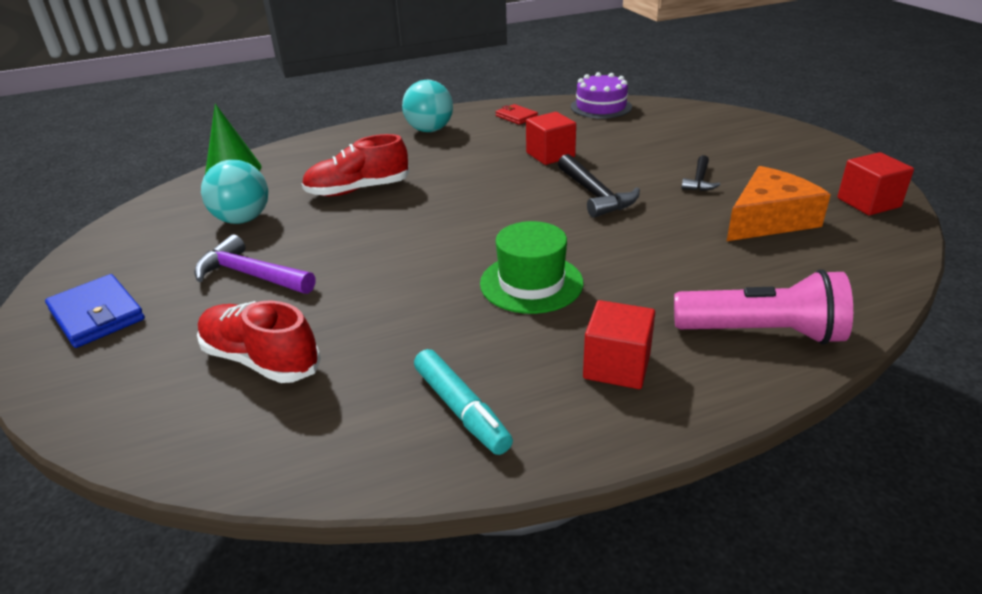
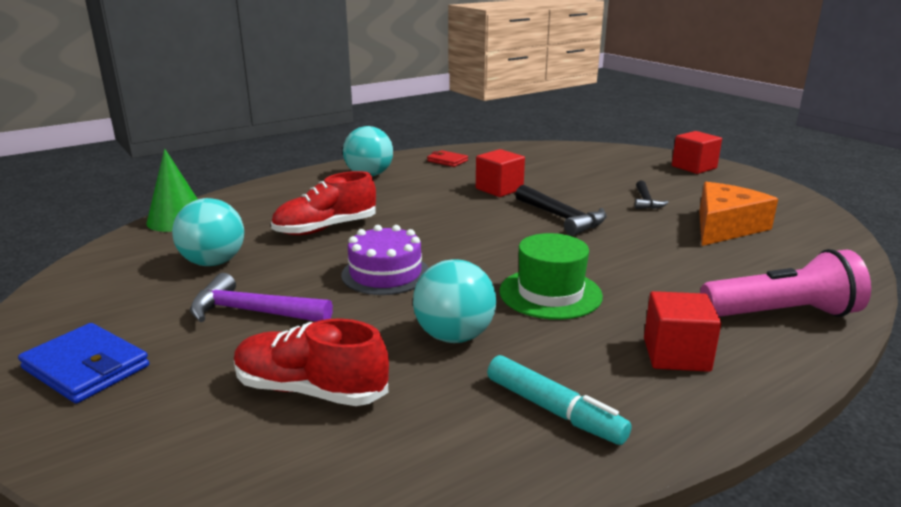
camera: 15 degrees left, 10 degrees down
(413, 320) = (454, 336): none -> turquoise ball
(601, 107) = (521, 150): purple cake -> purple cake (385, 273)
(868, 202) = (795, 209): red cube -> red cube (694, 167)

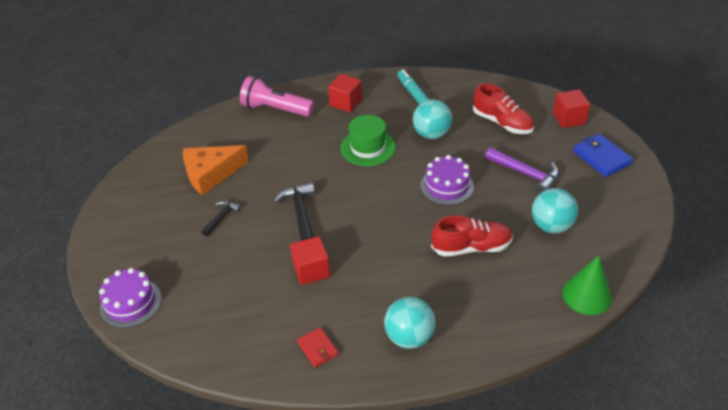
camera: 155 degrees left, 20 degrees up
(635, 154) = (130, 303): none -> purple cake
(694, 167) = (117, 259): red cube -> red cube (568, 118)

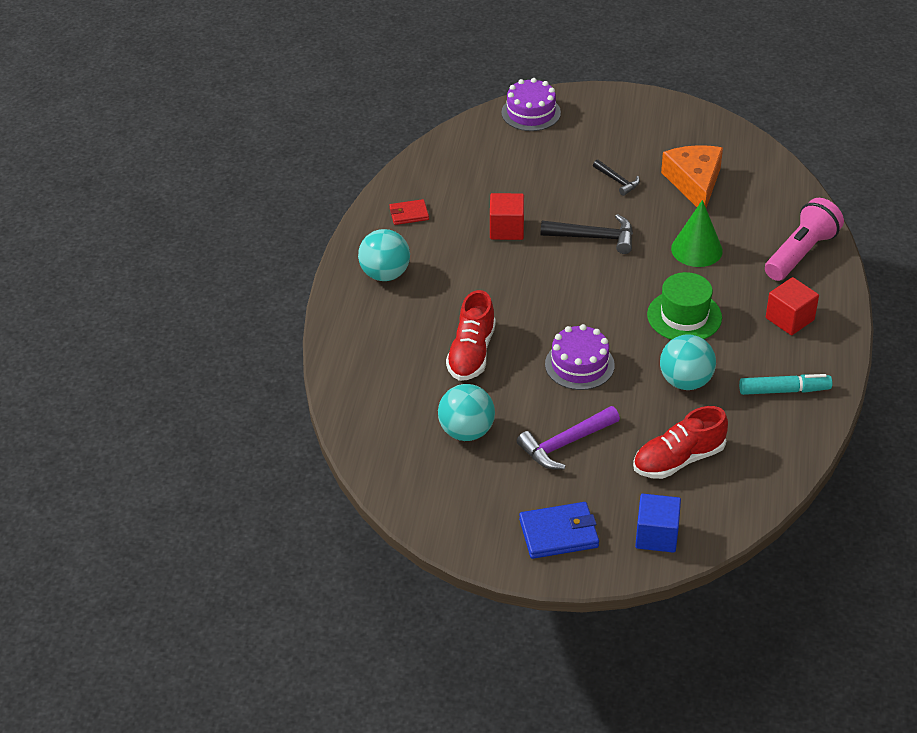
camera: 110 degrees right, 0 degrees up
(568, 118) = (656, 535): red cube -> blue cube
(586, 295) = (355, 419): green cone -> green cone (696, 249)

